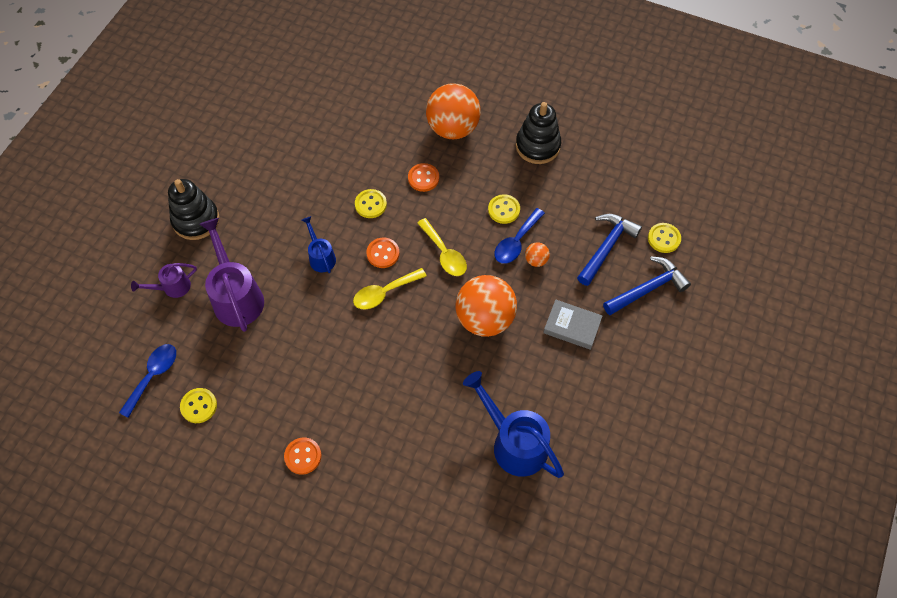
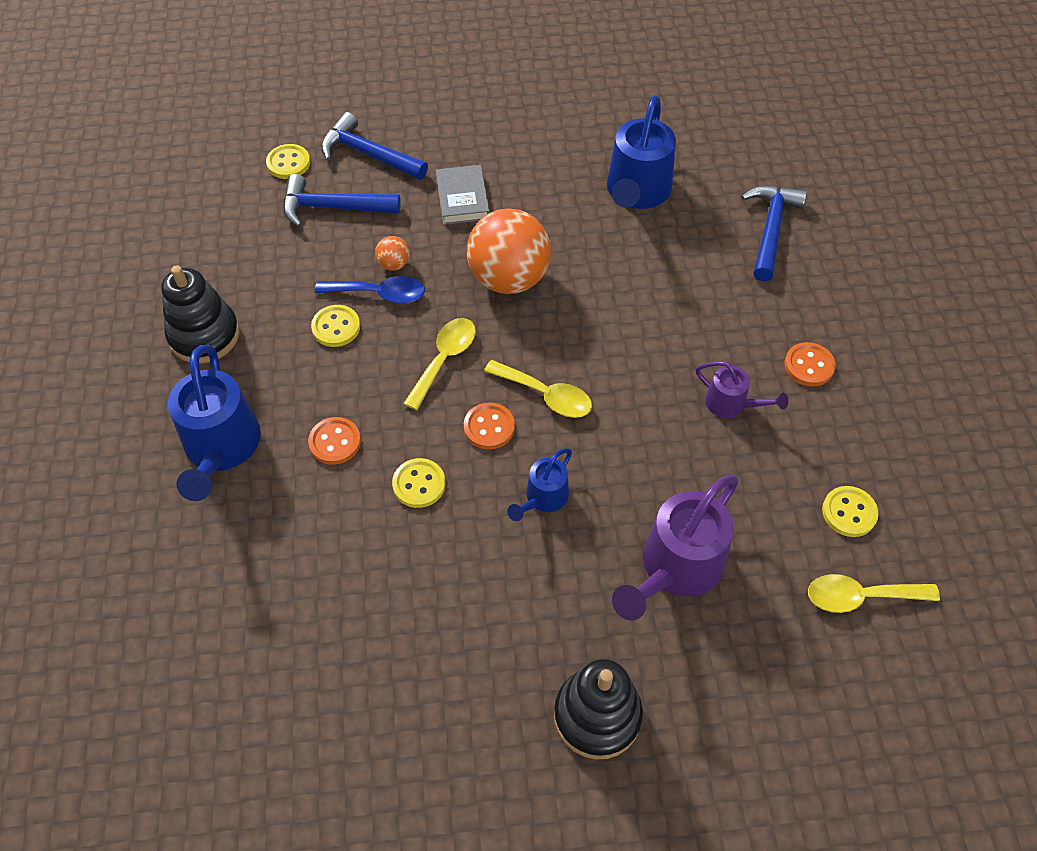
camera: 120 degrees left, 5 degrees down
(153, 376) = (860, 596): blue spoon -> yellow spoon
(172, 287) = (726, 667): purple watering can -> purple watering can (732, 404)
(424, 514) = (770, 230): none -> blue hammer
(453, 128) = (221, 449): orange ball -> blue watering can

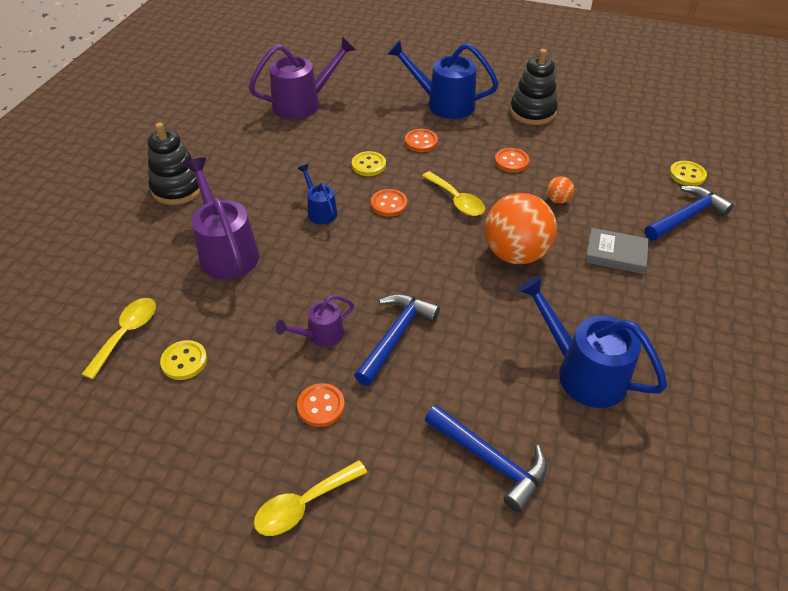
camera: 115 degrees right, 10 degrees down
(295, 653) = (304, 103): none -> purple watering can
(333, 207) = (629, 185): blue hammer -> blue hammer (396, 336)
(336, 327) = (511, 161): yellow button -> orange button
(379, 294) = (532, 186): blue spoon -> none
(546, 395) = (396, 238): yellow spoon -> yellow spoon (303, 505)

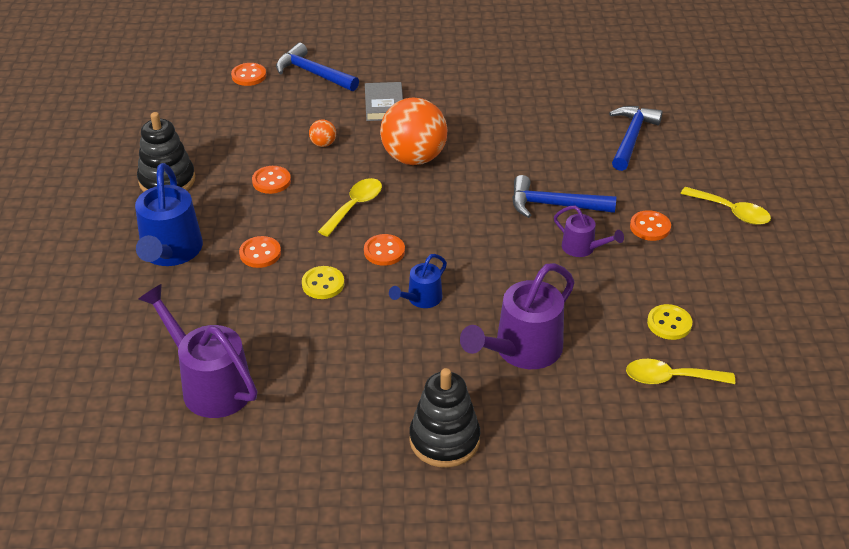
camera: 110 degrees left, 5 degrees down
(582, 371) = (525, 109): blue watering can -> none
(687, 175) = (249, 76): yellow button -> orange button

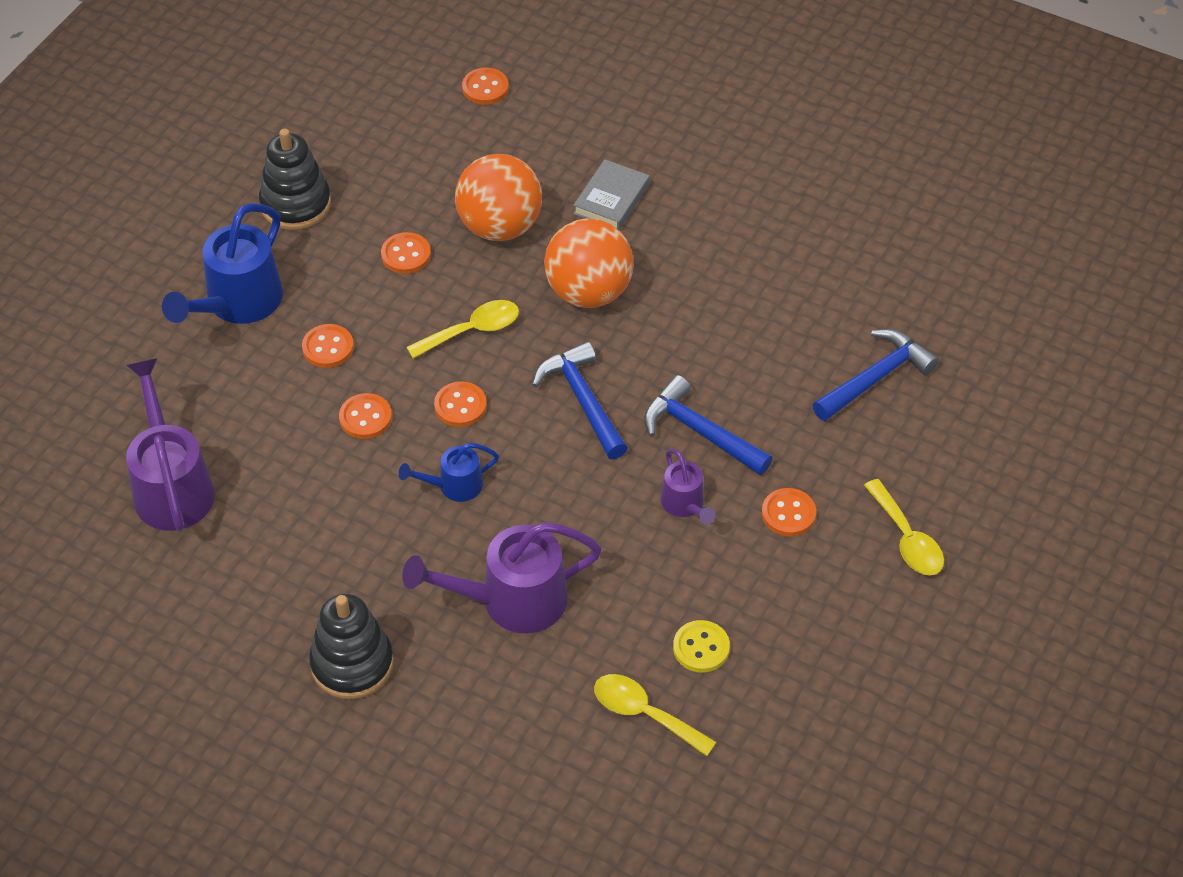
camera: 30 degrees right, 10 degrees up
(313, 73) = (563, 115): blue hammer -> blue hammer (583, 401)
(323, 144) = (500, 226): orange ball -> orange ball, size x2.39
(323, 284) = (365, 418): yellow button -> orange button

